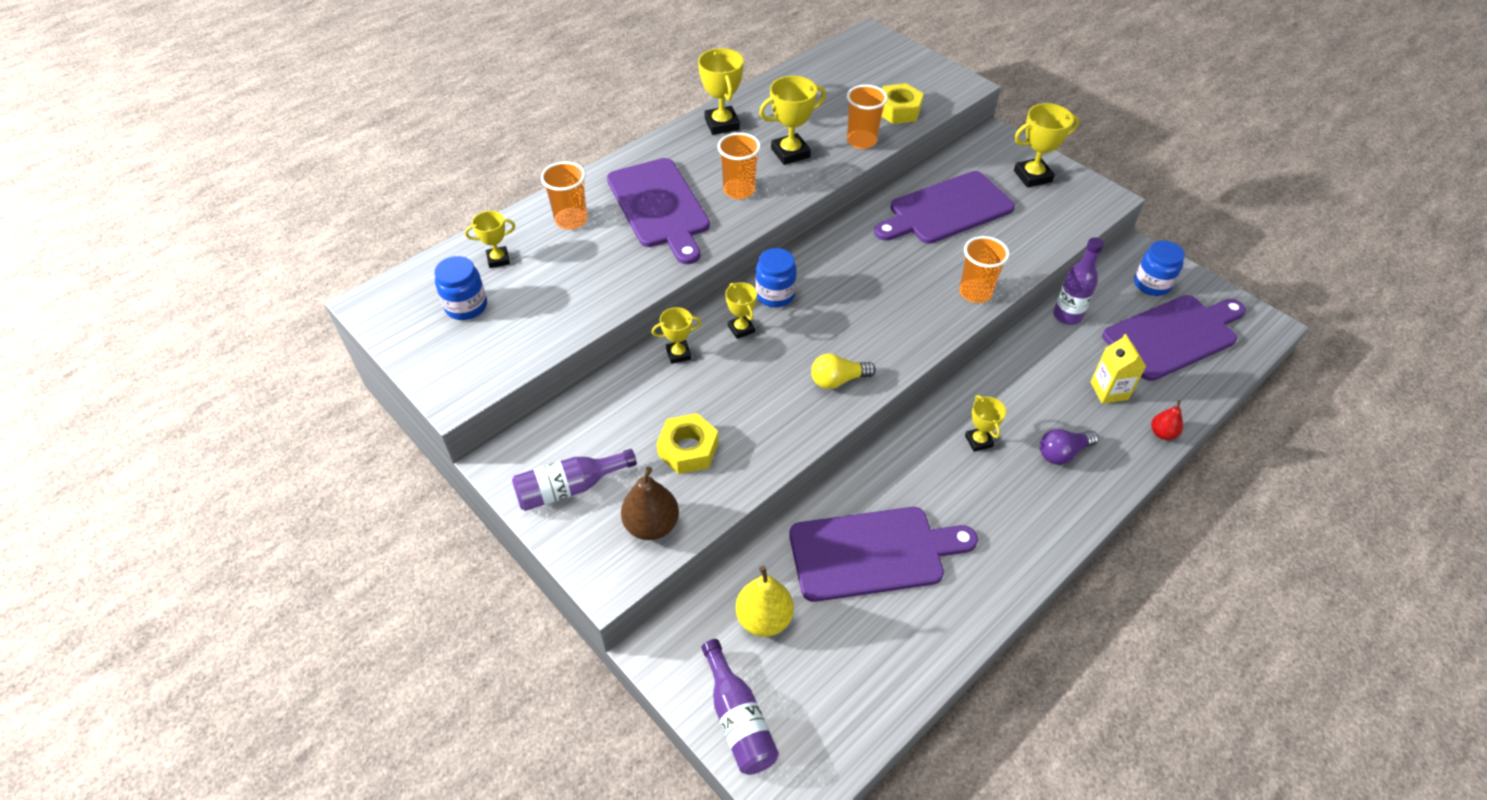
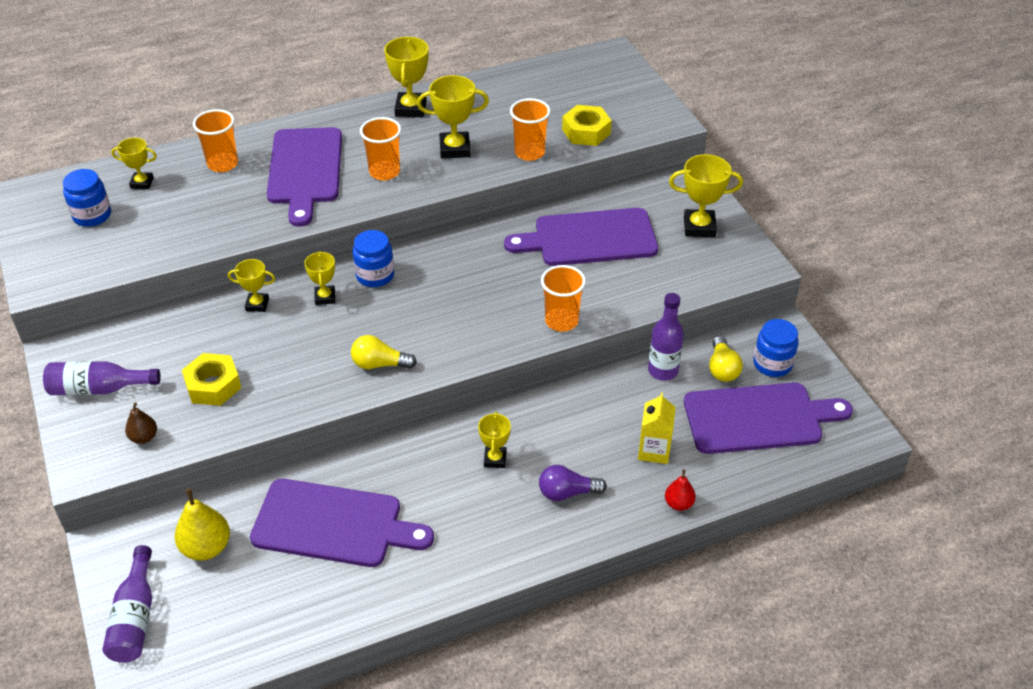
camera: 20 degrees right, 5 degrees down
(651, 525) = (144, 437): brown pear -> brown pear, size x0.59
(1114, 300) = (722, 368): none -> yellow light bulb

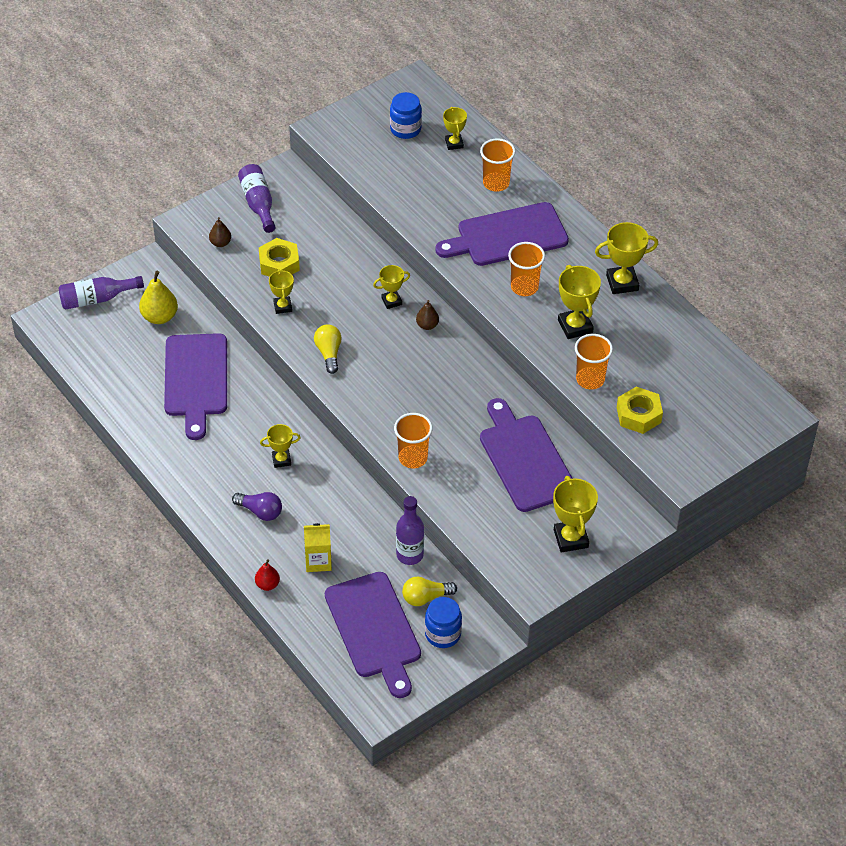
camera: 75 degrees right, 5 degrees up
(257, 304) = (370, 263): yellow trophy -> yellow trophy (282, 307)
(375, 275) = (427, 325): blue jar -> brown pear
(567, 492) = (260, 511): purple light bulb -> purple light bulb turned 135 degrees clockwise

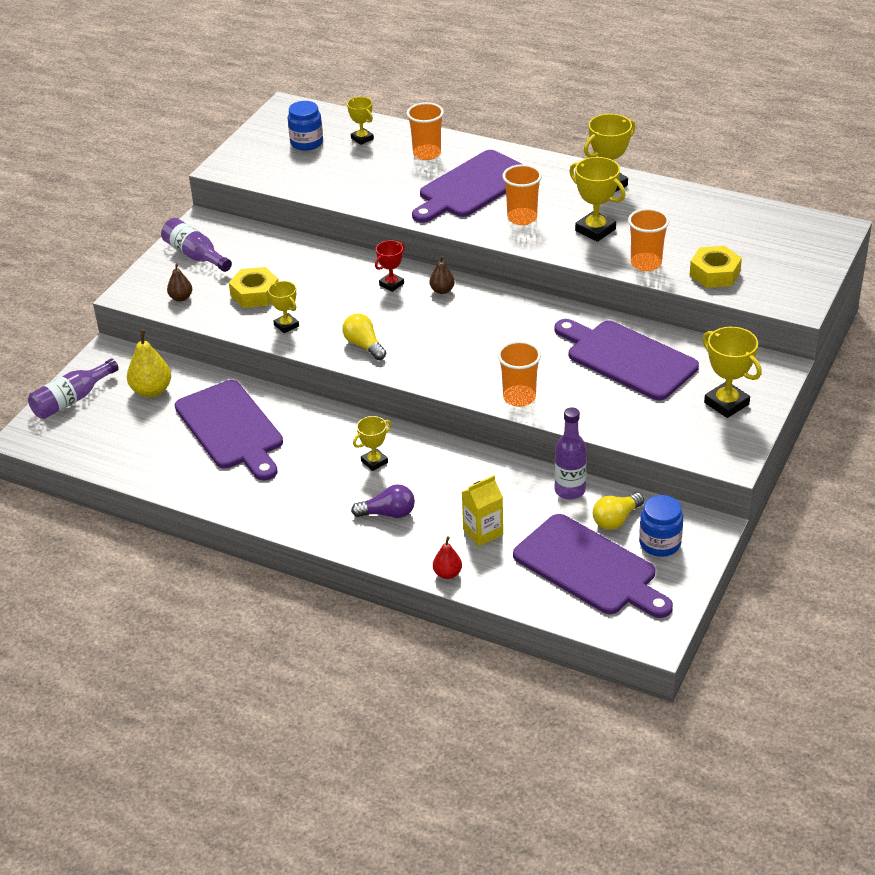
camera: 25 degrees left, 10 degrees down
(391, 301) = (391, 284): yellow trophy -> red trophy

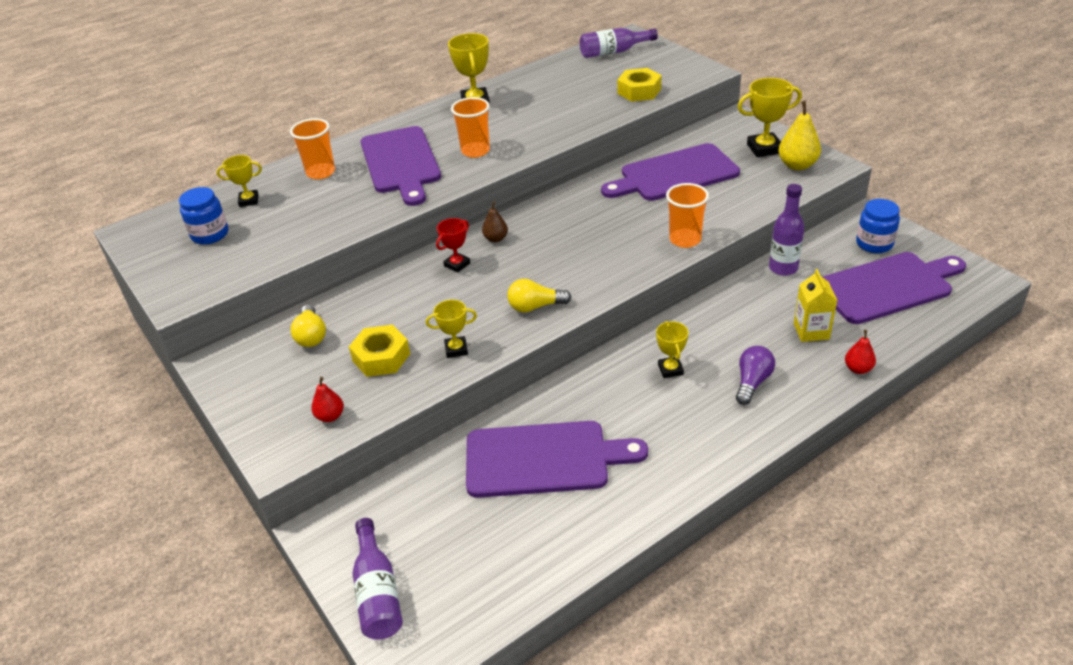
camera: 60 degrees left, 0 degrees up
(151, 391) = (425, 509): yellow pear -> yellow pear (797, 165)
(181, 298) = (330, 416): brown pear -> red pear
(195, 255) = (266, 384): purple bottle -> purple bottle (613, 52)
(391, 284) = (457, 264): red trophy -> red trophy turned 60 degrees clockwise
(595, 230) = (530, 123): yellow trophy -> none
(616, 519) = (833, 256): yellow light bulb -> yellow light bulb (311, 335)
(646, 263) = (598, 114): orange cup -> none

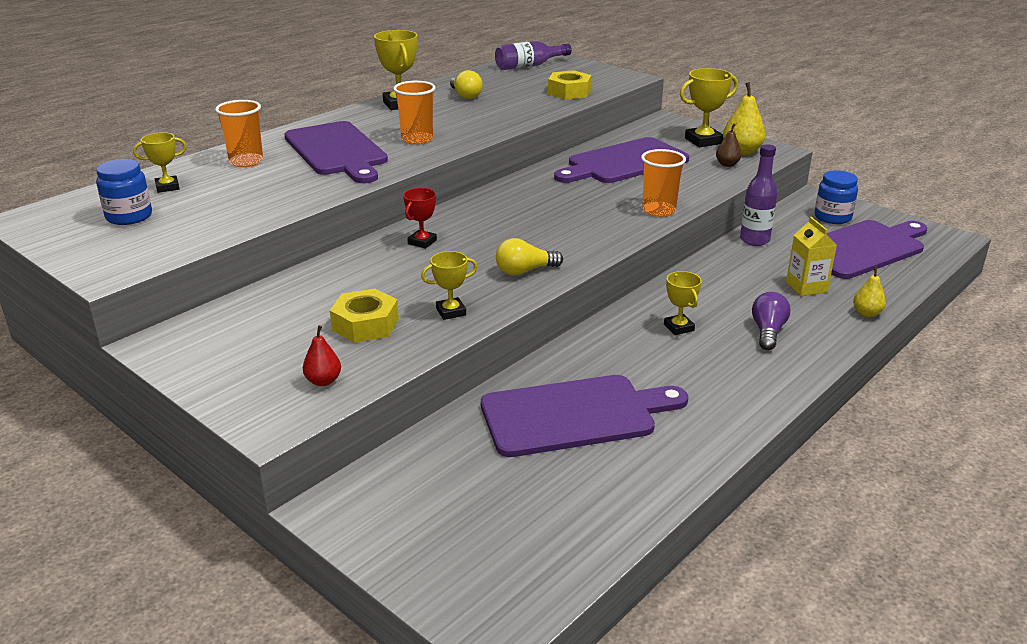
camera: 15 degrees left, 10 degrees down
(311, 335) = (273, 311): yellow light bulb -> yellow light bulb (465, 95)
(378, 592) = (426, 561): purple bottle -> none
(496, 239) = (457, 219): brown pear -> brown pear (727, 164)
(858, 369) = (866, 313): red pear -> yellow pear

